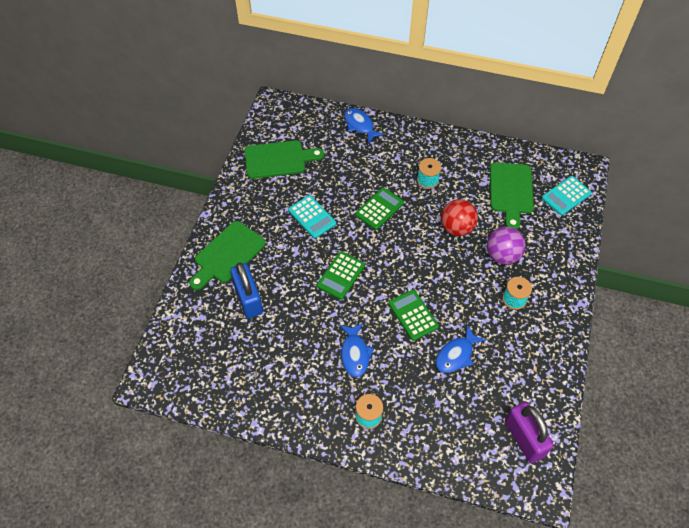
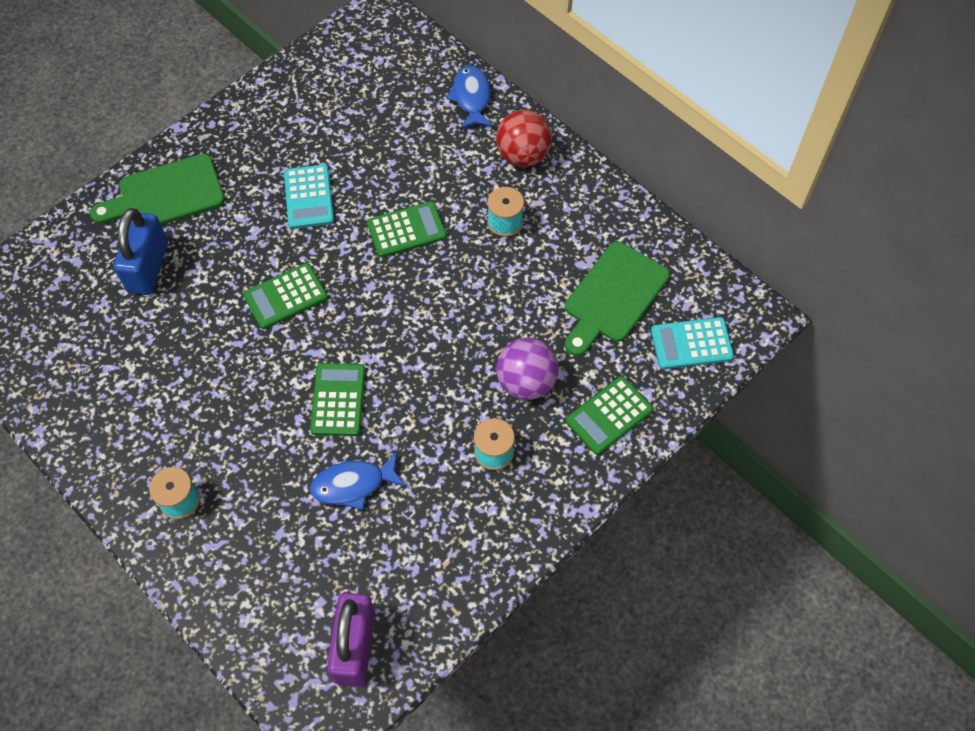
camera: 30 degrees right, 5 degrees up
(278, 159) = (325, 95): green cutting board -> none
(355, 354) = (224, 410): blue fish -> none
(456, 228) = (492, 310): red ball -> red ball (523, 155)
(555, 251) = (609, 415): none -> green calculator

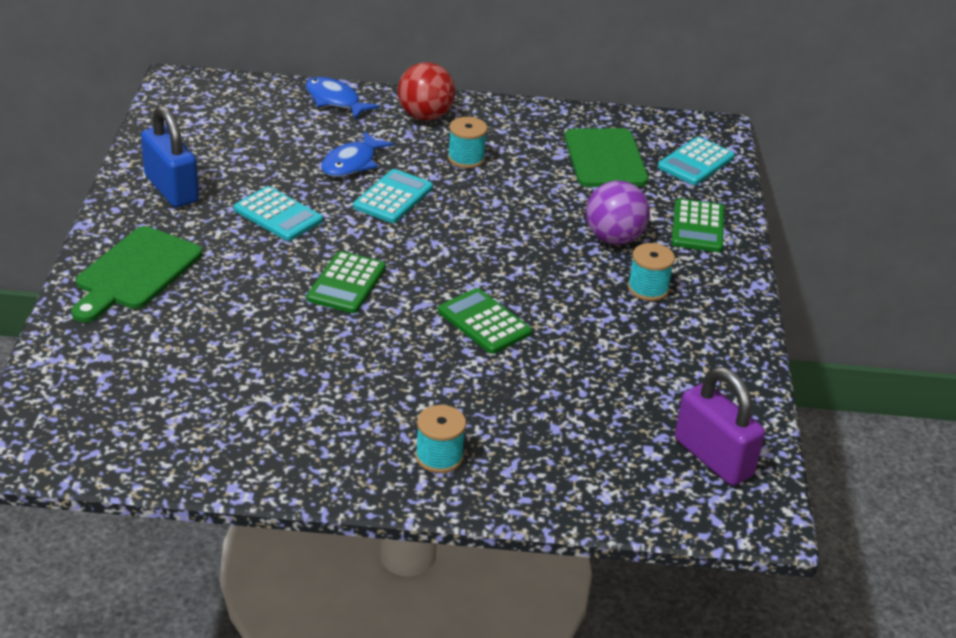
camera: 45 degrees left, 25 degrees down
(148, 267) = (186, 326): blue padlock -> blue padlock (171, 189)
(353, 484) = (570, 364): blue fish -> blue fish (352, 163)
(407, 230) = (393, 197): green calculator -> turquoise calculator

